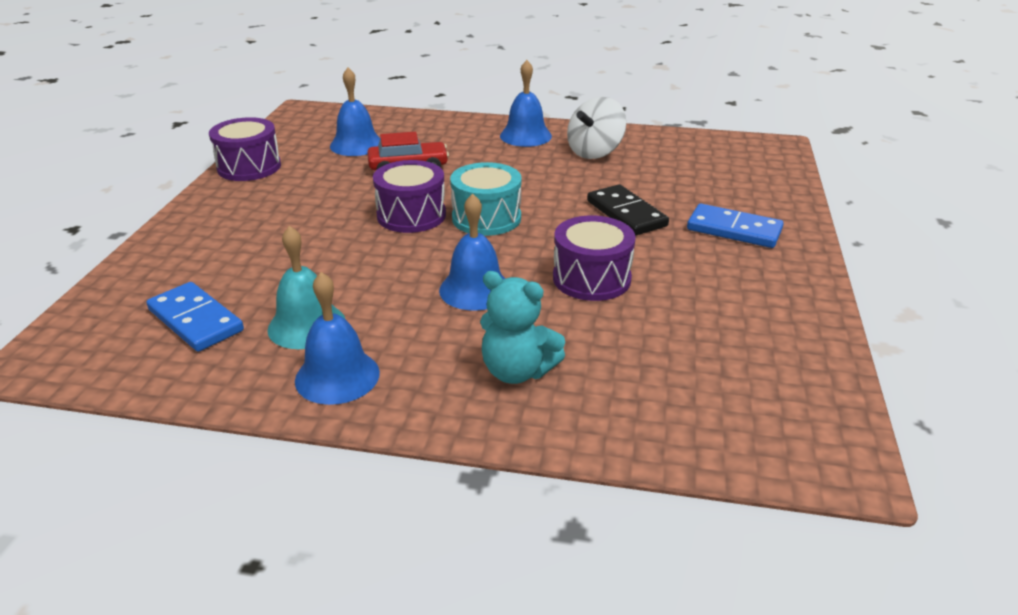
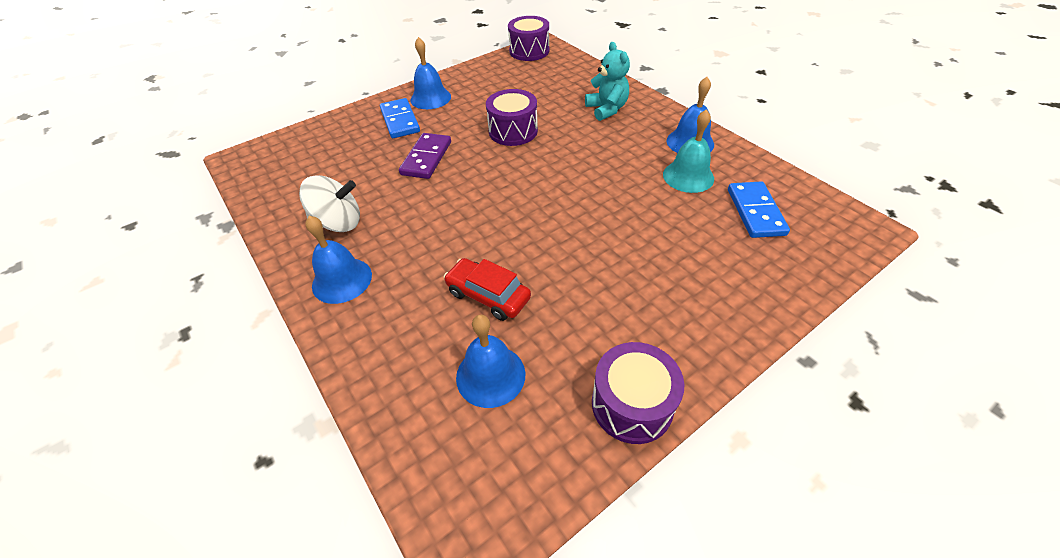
camera: 135 degrees left, 15 degrees up
(411, 215) = (549, 231): purple drum -> purple drum (529, 51)
(475, 289) = (577, 153): blue bell -> blue bell (430, 98)
(486, 218) = (506, 200): turquoise drum -> none
(626, 213) = (426, 158): black domino -> purple domino

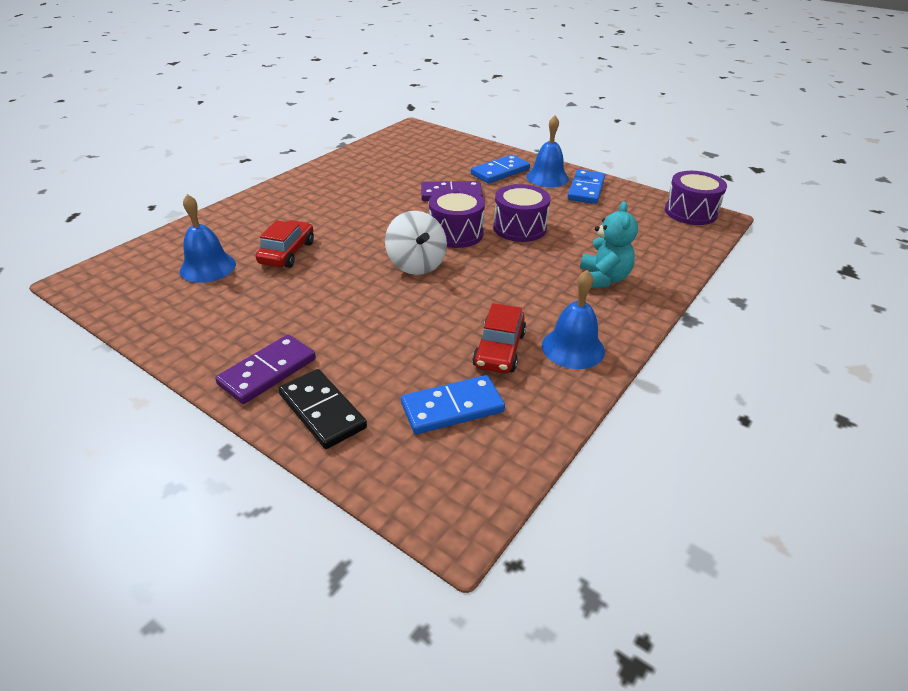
camera: 70 degrees right, 10 degrees down
(339, 223) = (354, 178): white spinning top -> white spinning top (416, 264)
(342, 280) = (294, 193): blue bell -> none
(465, 84) = (585, 189): none -> blue domino
(606, 109) = (603, 279): turquoise teddy bear -> turquoise teddy bear turned 45 degrees counterclockwise
(632, 404) = (177, 335): purple drum -> purple drum (456, 233)
(688, 176) = (499, 350): turquoise bell -> red car
(704, 322) = (267, 371): none -> purple domino
(760, 287) = (322, 411): none -> black domino

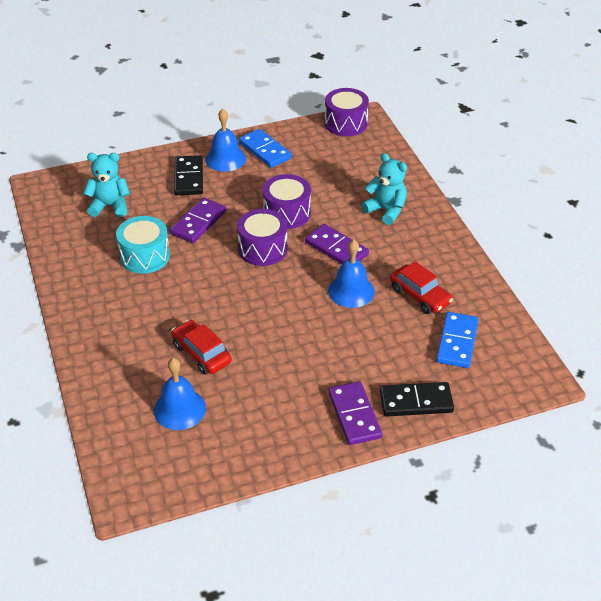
camera: 55 degrees left, 5 degrees up
(382, 188) = (145, 256): none -> turquoise drum
(416, 264) = (287, 289): white spinning top -> none
(423, 156) = (110, 206): none -> turquoise teddy bear
(500, 172) = (189, 178): blue domino -> black domino
(506, 271) = (336, 248): none -> purple domino
(573, 348) = (443, 263): blue bell -> blue bell (351, 291)

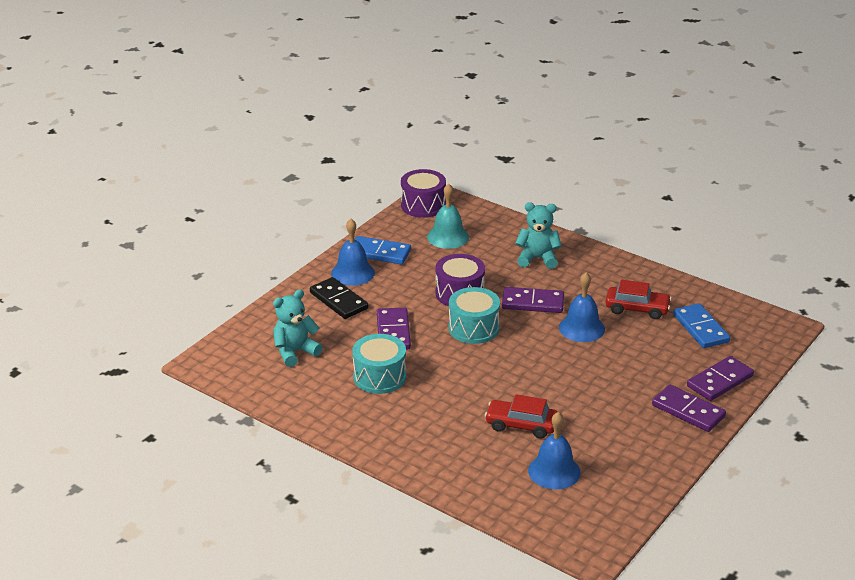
camera: 35 degrees left, 10 degrees down
(263, 249) = (473, 328): purple drum -> turquoise drum
(334, 159) = (448, 237): none -> turquoise bell
(416, 401) = (719, 381): black domino -> purple domino

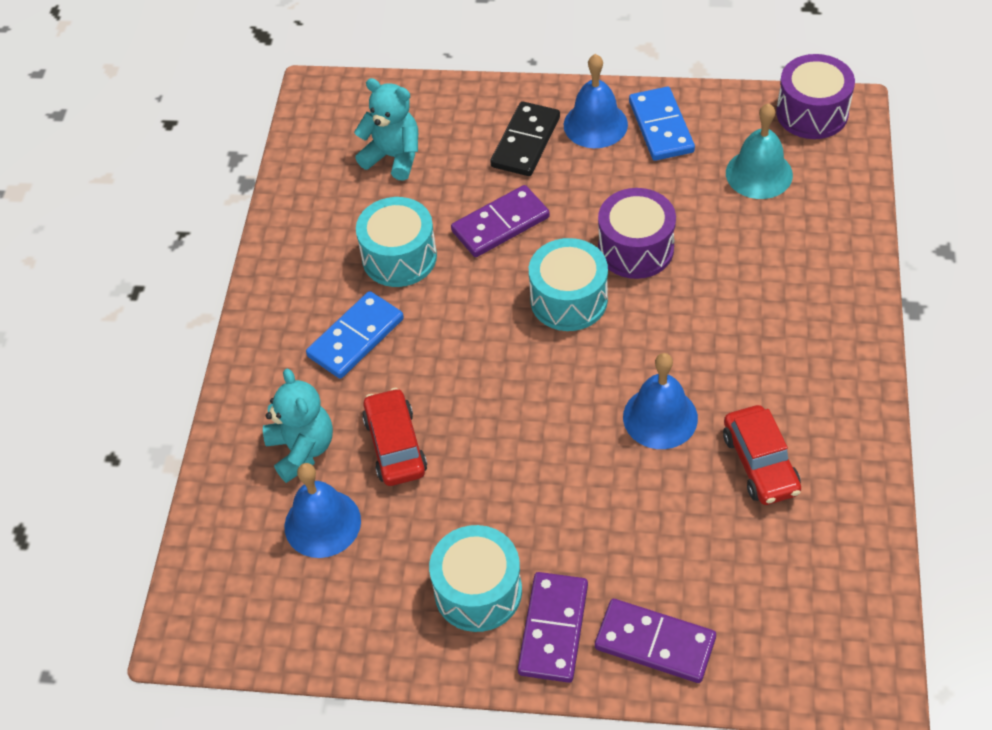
camera: 65 degrees right, 20 degrees up
(533, 303) = (677, 335): purple domino -> none
(537, 259) = (790, 292): turquoise teddy bear -> turquoise teddy bear (302, 449)
(645, 428) = (478, 591): none -> turquoise drum
(700, 328) = (773, 565): blue domino -> blue domino (355, 337)

